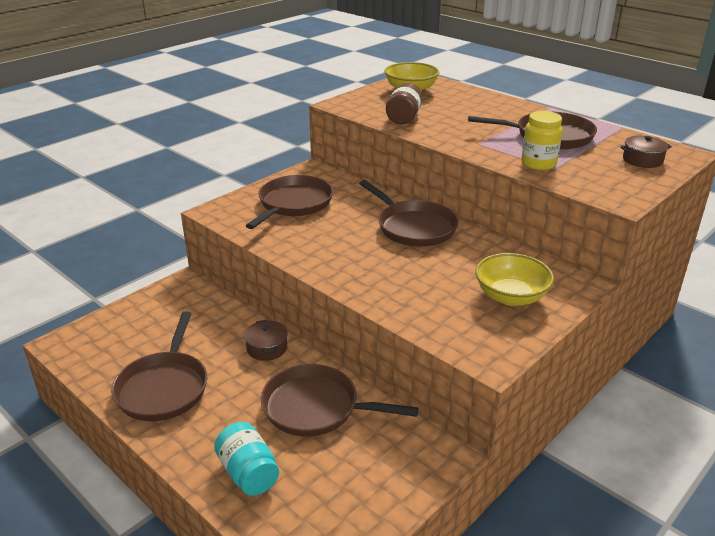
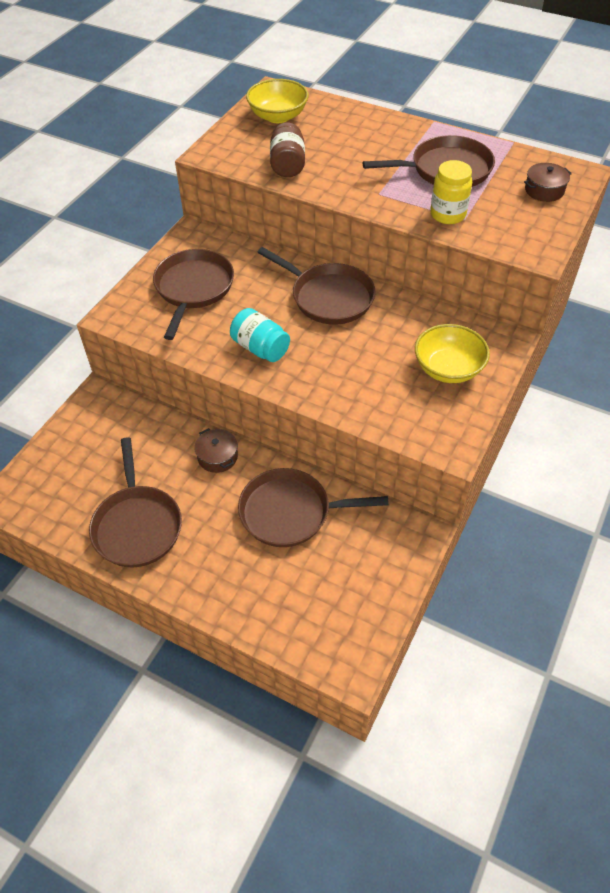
camera: 15 degrees left, 20 degrees up
(248, 473) = (256, 595): turquoise jar -> turquoise jar (260, 348)

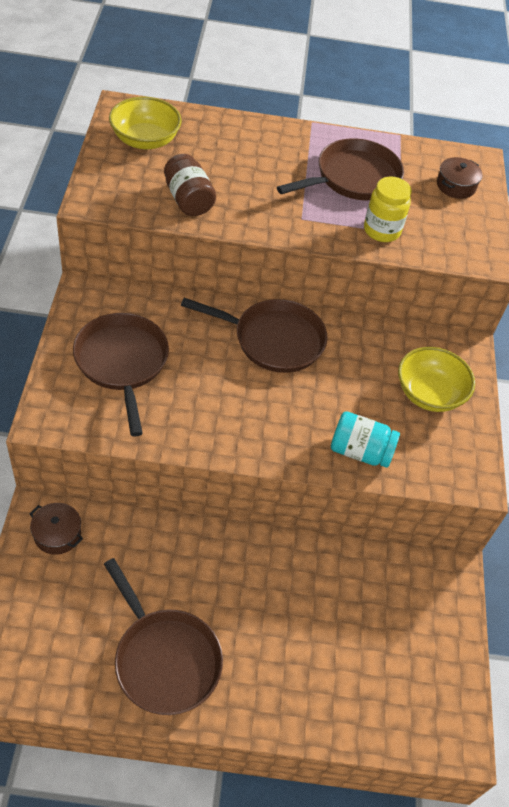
camera: 30 degrees left, 0 degrees up
(217, 457) = (212, 549): brown pot -> brown pot (57, 534)
(260, 348) = (233, 418): turquoise jar -> turquoise jar (360, 451)
(290, 512) = (319, 589): brown pan -> none

